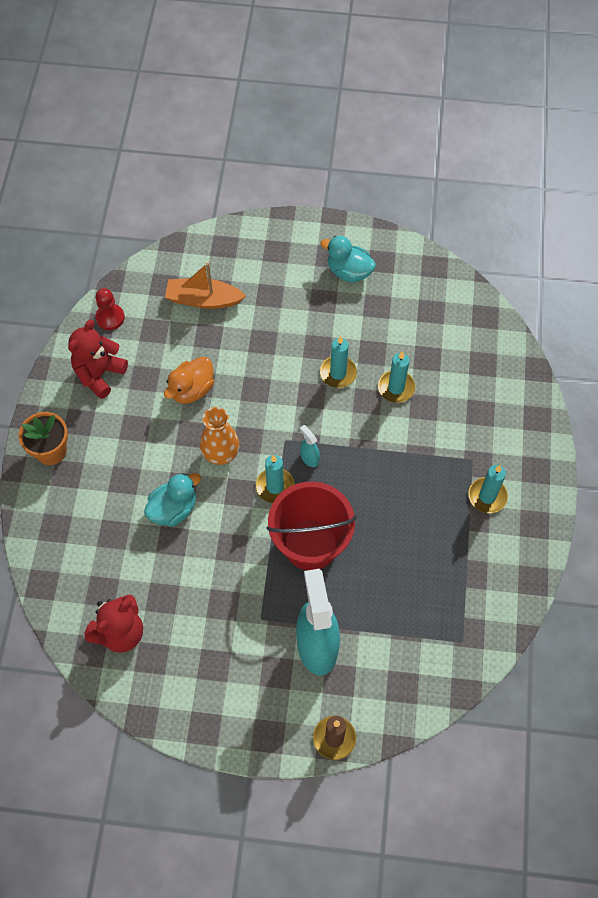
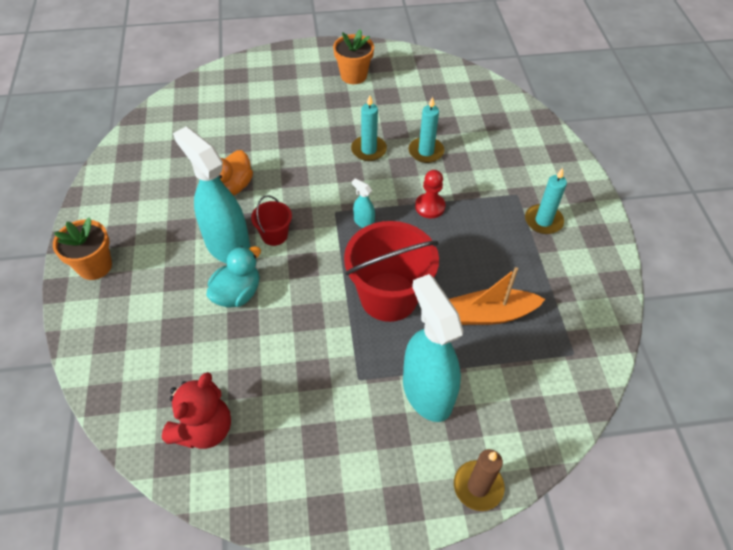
camera: 15 degrees left, 10 degrees down
(99, 374) = (135, 191): red teddy bear -> none
(110, 317) = (138, 144): red pawn -> red pawn (430, 207)
(174, 456) = (227, 246): none -> turquoise spray bottle
(203, 300) = (226, 116): orange boat -> orange boat (491, 314)
(221, 454) = (274, 235): orange vase -> red bucket
(275, 486) = (337, 253): turquoise candle -> none
(349, 272) = (353, 76): turquoise duck -> orange flower pot

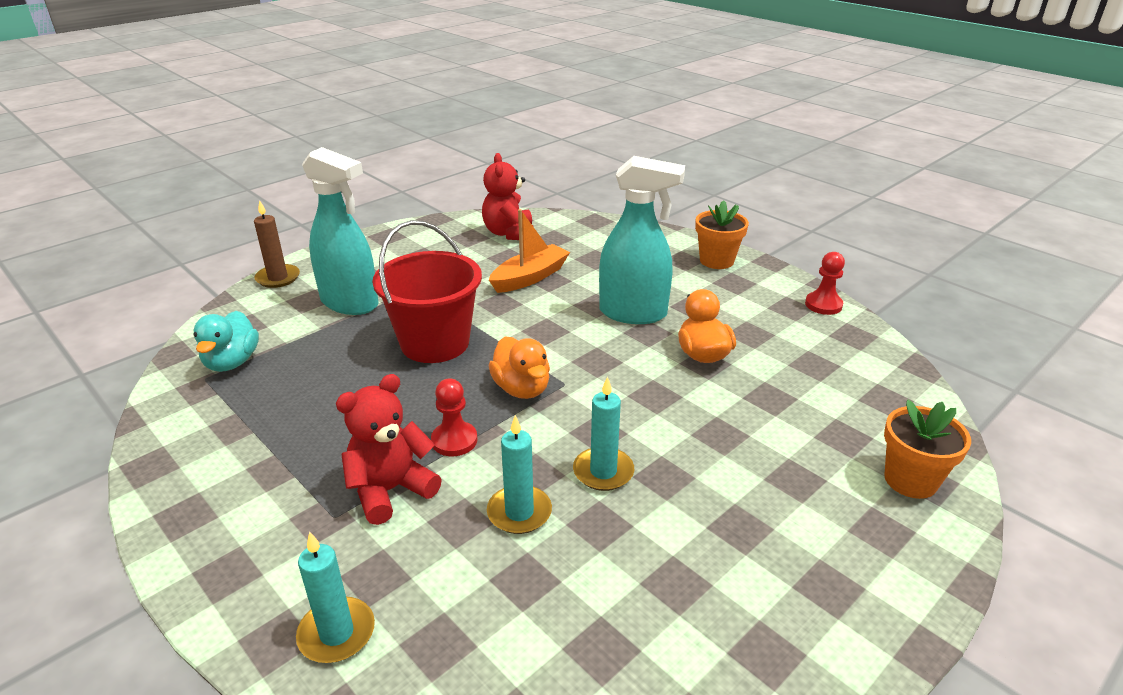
camera: 145 degrees right, 20 degrees down
(103, 181) = (823, 305): none -> red pawn
(237, 293) = (578, 291): turquoise duck -> turquoise duck (232, 362)
(274, 235) = (601, 338): red bucket -> none
(353, 76) = (775, 592): orange flower pot -> orange flower pot (910, 480)
(363, 222) = (521, 388): turquoise spray bottle -> orange duck
(481, 194) = (390, 490): none -> red teddy bear
(491, 314) = (313, 372): orange boat -> orange boat (530, 277)
(543, 221) = (277, 497): turquoise candle -> turquoise candle (337, 633)

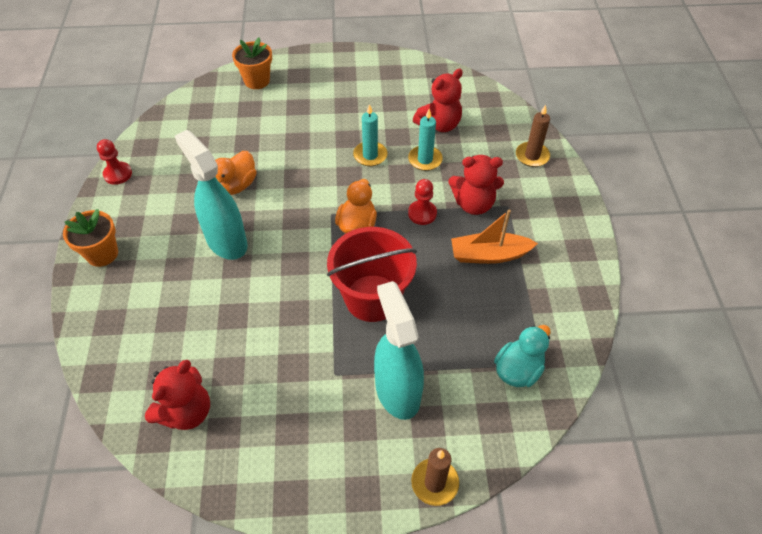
camera: 140 degrees left, 20 degrees up
(337, 633) = (532, 156): turquoise candle -> brown candle
(530, 277) = (242, 328): orange boat -> orange boat (489, 255)
(555, 589) = (439, 125): none -> red teddy bear

